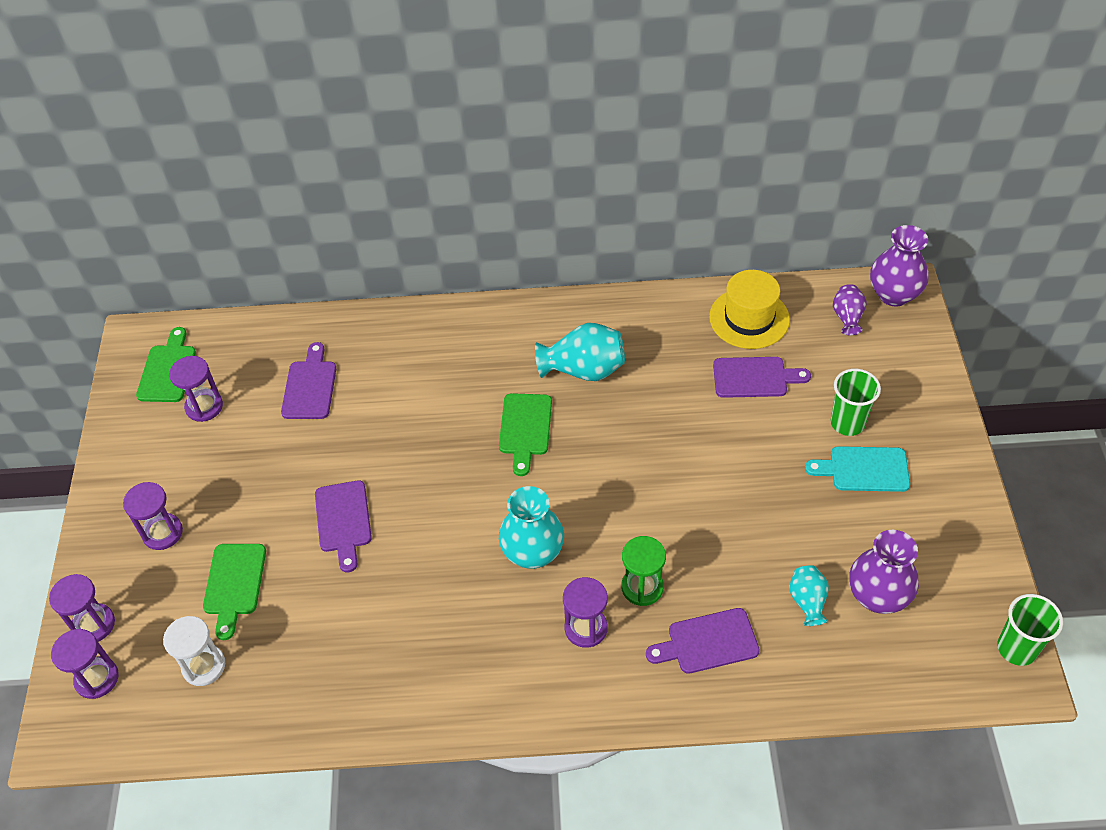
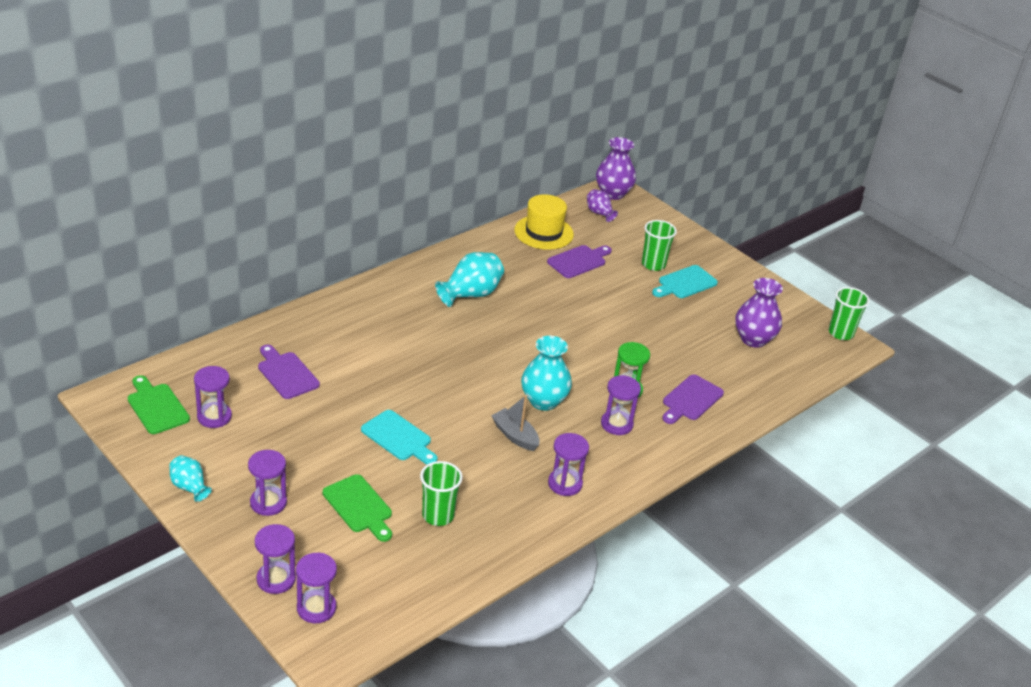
camera: 45 degrees left, 15 degrees down
(204, 666) = (390, 561): white hourglass -> none
(294, 638) = (438, 515): none -> green cup
(343, 520) = (398, 437): purple cutting board -> turquoise cutting board
(455, 674) = (565, 484): none -> purple hourglass
(460, 582) = (515, 436): none -> grey boat
(525, 428) = (467, 339): green cutting board -> none
(807, 601) = (721, 357): turquoise vase -> turquoise vase (190, 487)

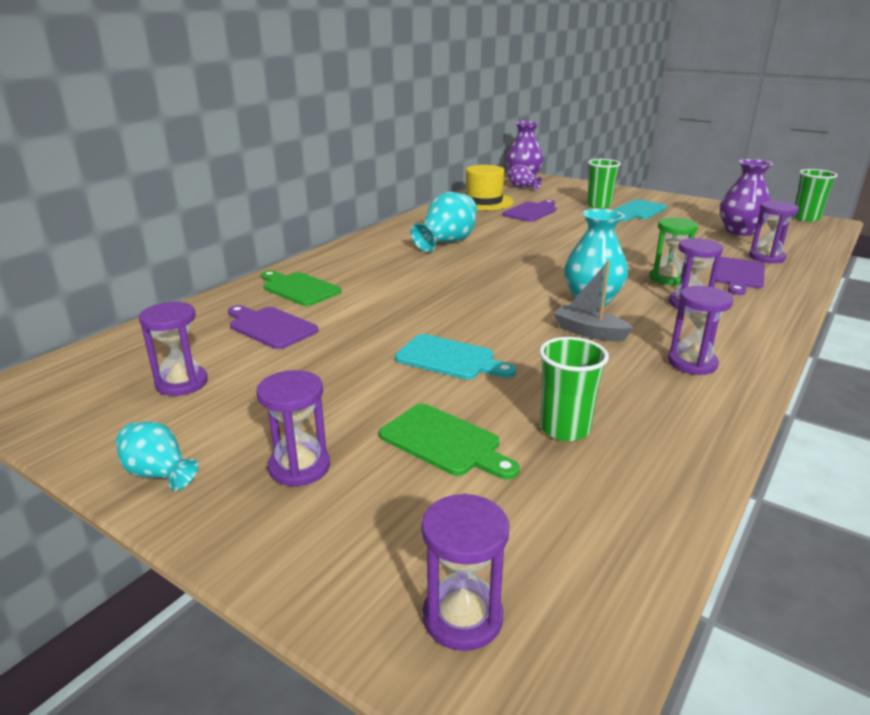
camera: 10 degrees left, 10 degrees down
(156, 407) = (90, 388): green cutting board -> green cutting board (299, 288)
(276, 579) = (360, 583): purple hourglass -> purple hourglass (766, 257)

